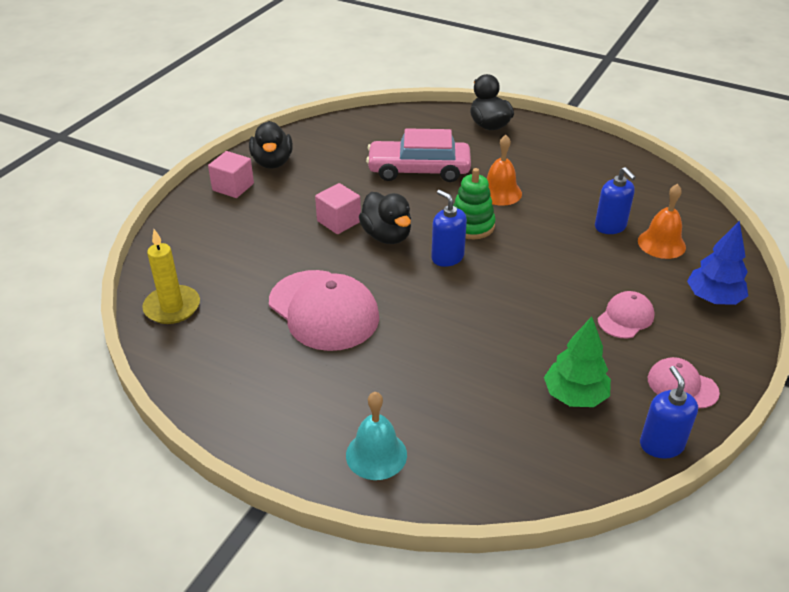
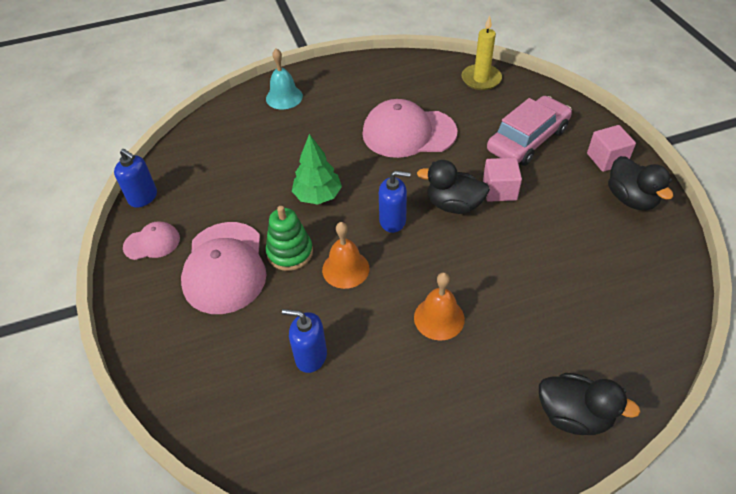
camera: 135 degrees right, 10 degrees up
(272, 162) = (631, 199): black duck -> black duck turned 150 degrees counterclockwise
(419, 170) = (531, 286): pink car -> pink car (527, 140)
(471, 226) = (414, 262): green stacking toy -> green stacking toy (290, 252)
(575, 396) = (214, 189): green tree -> green tree (318, 196)
(625, 318) = (225, 267): pink cap -> pink cap, size x1.93
(661, 243) = (251, 372): orange bell -> orange bell (345, 269)
(713, 298) = (170, 339): blue tree -> none

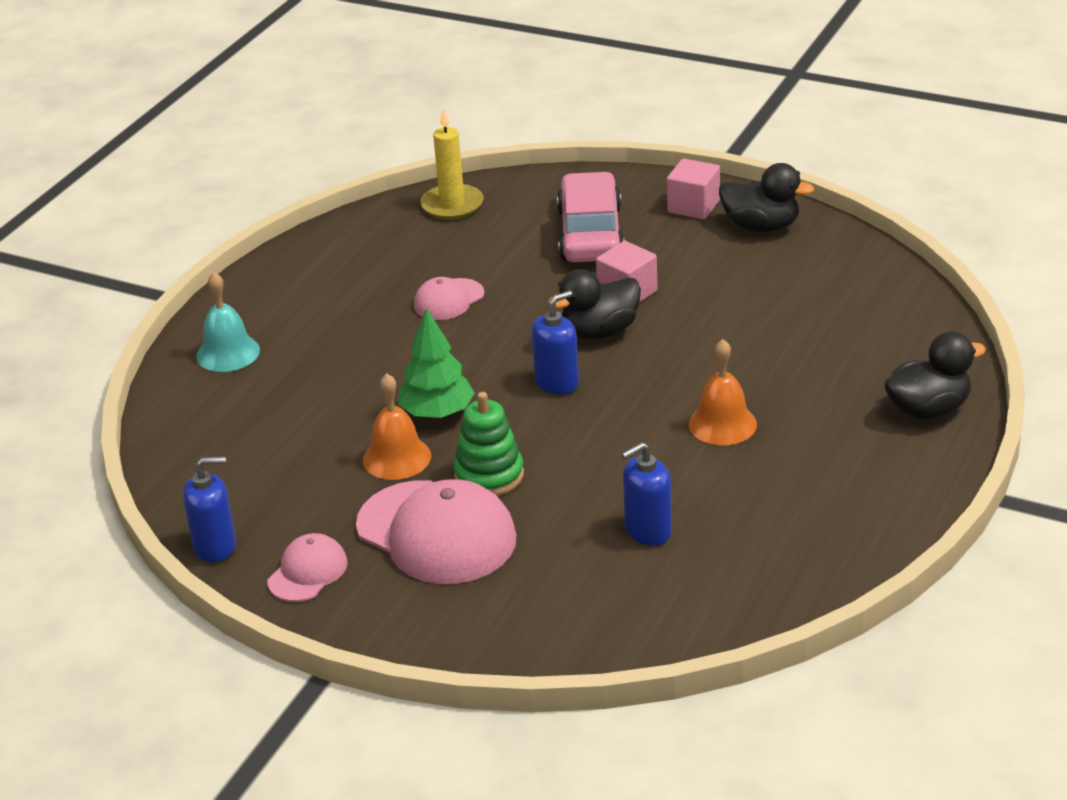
camera: 45 degrees left, 15 degrees down
(345, 269) = (571, 449): orange bell -> orange bell (397, 458)
(408, 133) = (448, 300): pink cap -> pink cap, size x0.52

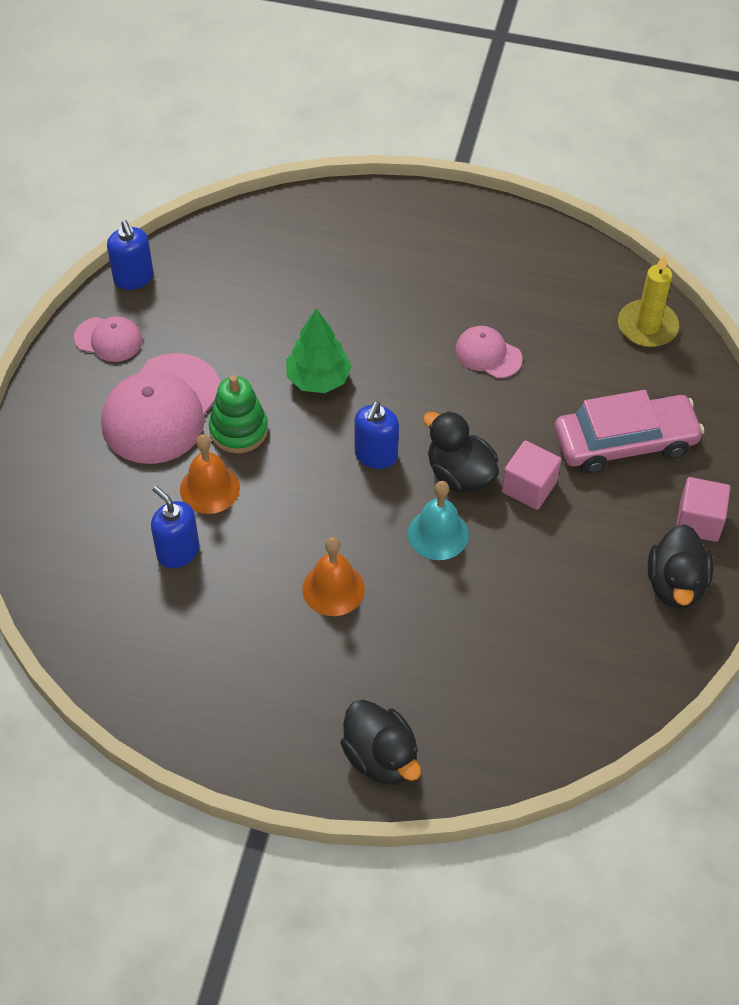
camera: 75 degrees right, 20 degrees up
(228, 353) = (379, 224): turquoise bell -> turquoise bell (438, 534)
(397, 458) = (254, 364): orange bell -> orange bell (209, 488)
(557, 382) = (376, 455): blue soap dispenser -> blue soap dispenser turned 75 degrees clockwise

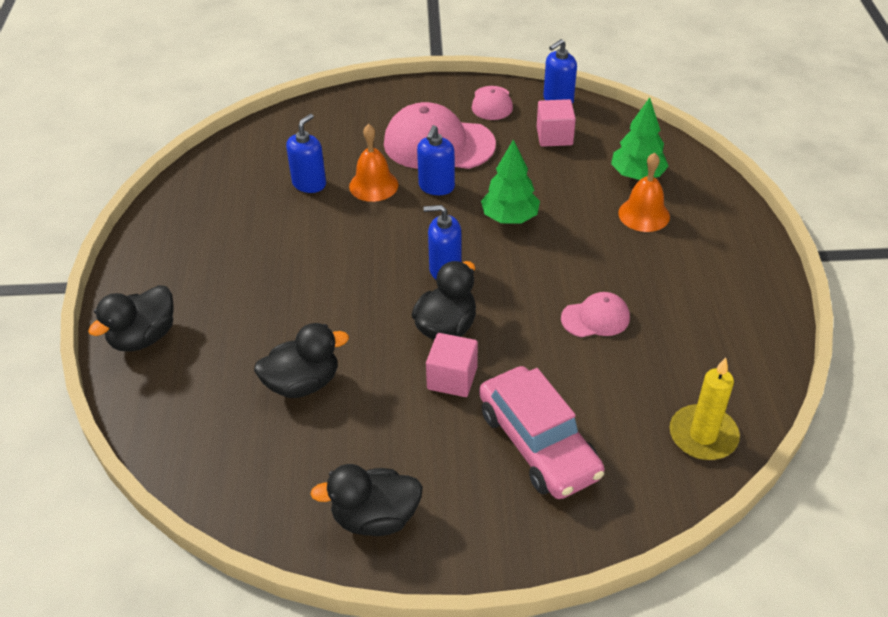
camera: 75 degrees right, 10 degrees down
(238, 430) = (436, 187): green stacking toy -> blue soap dispenser
(296, 254) = (637, 175): none -> green tree
(333, 589) = (299, 274): orange bell -> orange bell (644, 214)
(438, 534) = (376, 326): turquoise bell -> none
(488, 354) = (595, 318): pink cap -> pink cap turned 60 degrees clockwise
(497, 613) = (303, 383): none -> black duck
(698, 521) = (463, 525): pink cube -> pink cube (554, 136)

